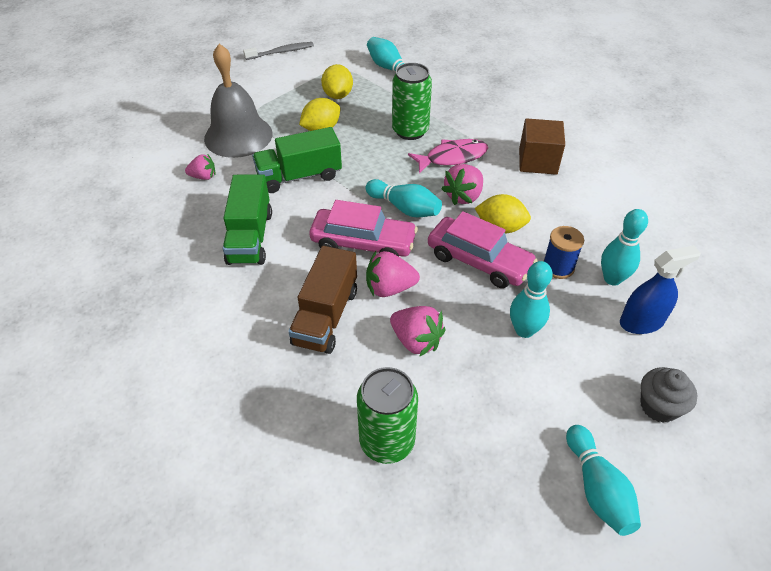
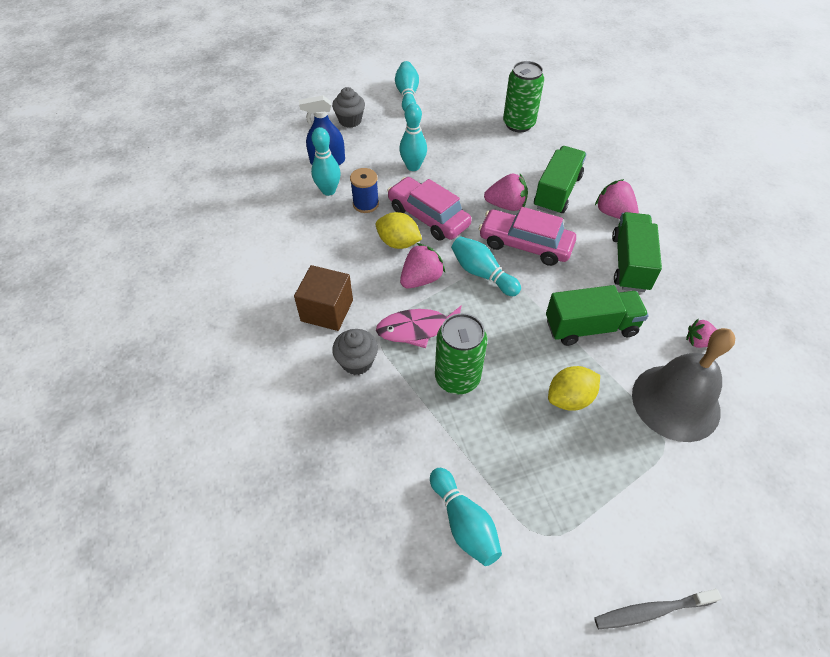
camera: 170 degrees left, 5 degrees up
(326, 316) = (557, 192): brown truck -> green truck
(338, 95) = (548, 466): yellow lemon -> none
(416, 341) = (492, 169): pink strawberry -> pink strawberry (613, 213)
(493, 131) = (357, 362): none -> grey cupcake

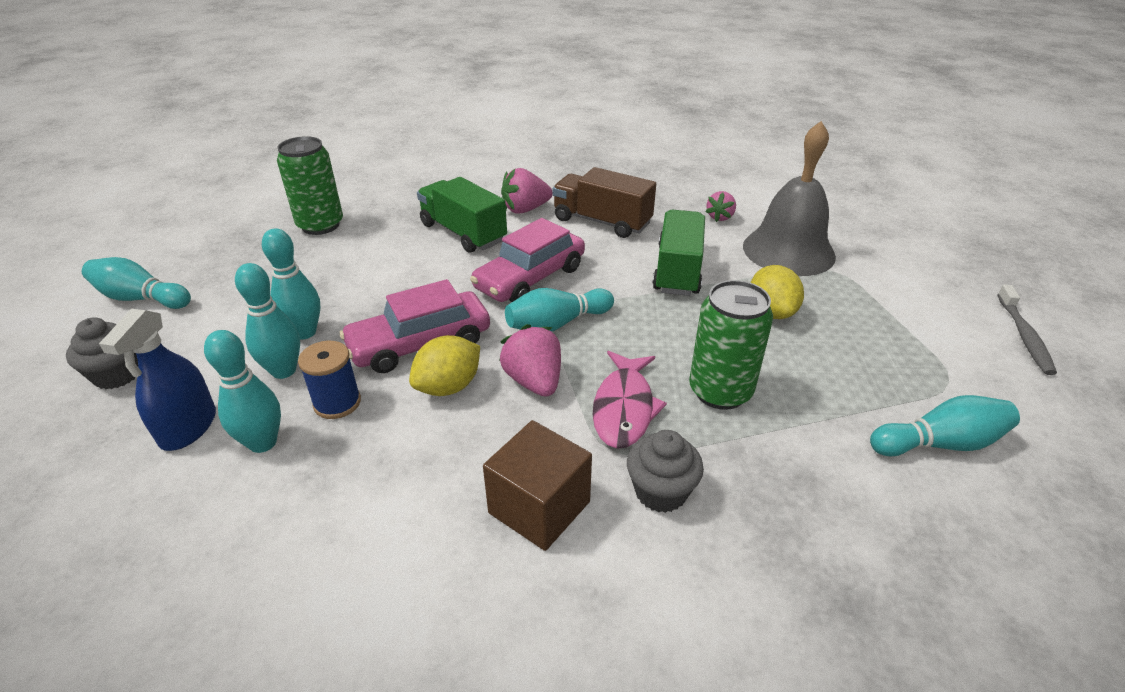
camera: 70 degrees left, 15 degrees down
(379, 173) = (284, 370): none -> turquoise bowling pin
(506, 205) = (454, 273): pink strawberry -> none
(630, 263) = (602, 222): green truck -> brown truck

